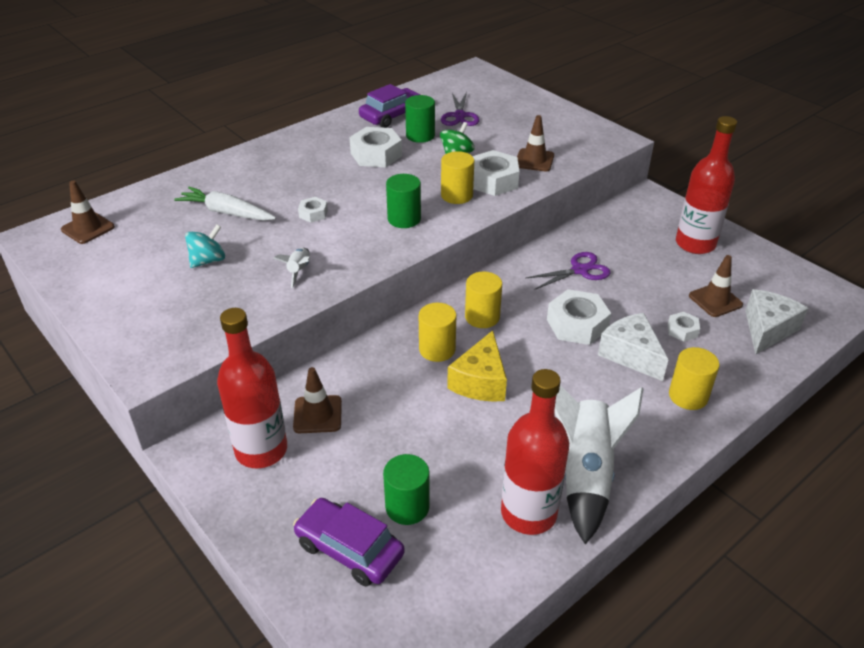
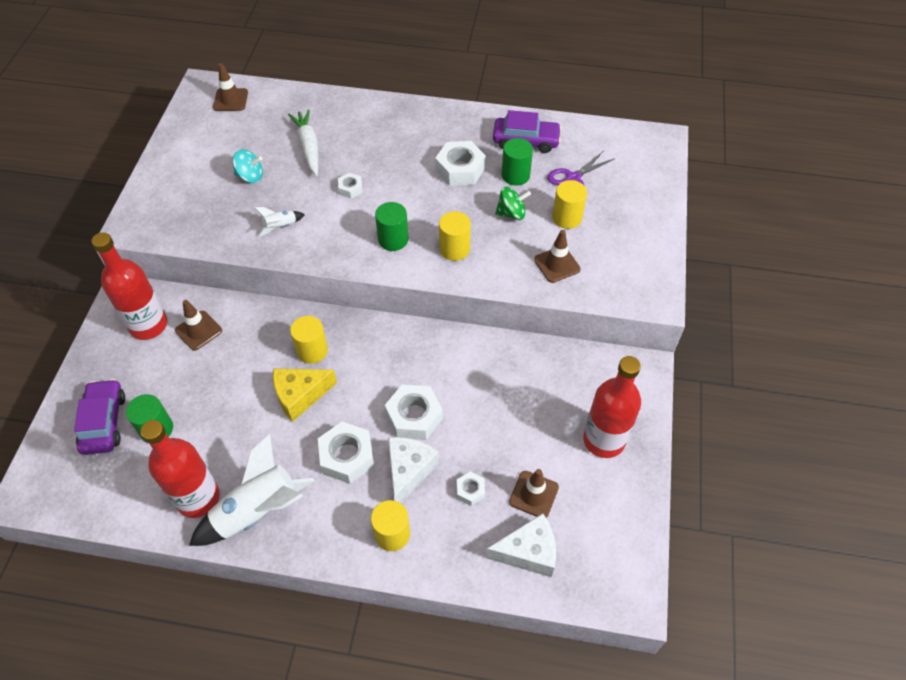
camera: 50 degrees right, 15 degrees up
(482, 317) = (370, 354): yellow cylinder -> yellow cylinder (567, 217)
(493, 180) = (498, 257): white nut -> white nut (347, 456)
(580, 270) = (484, 380): purple scissors -> none

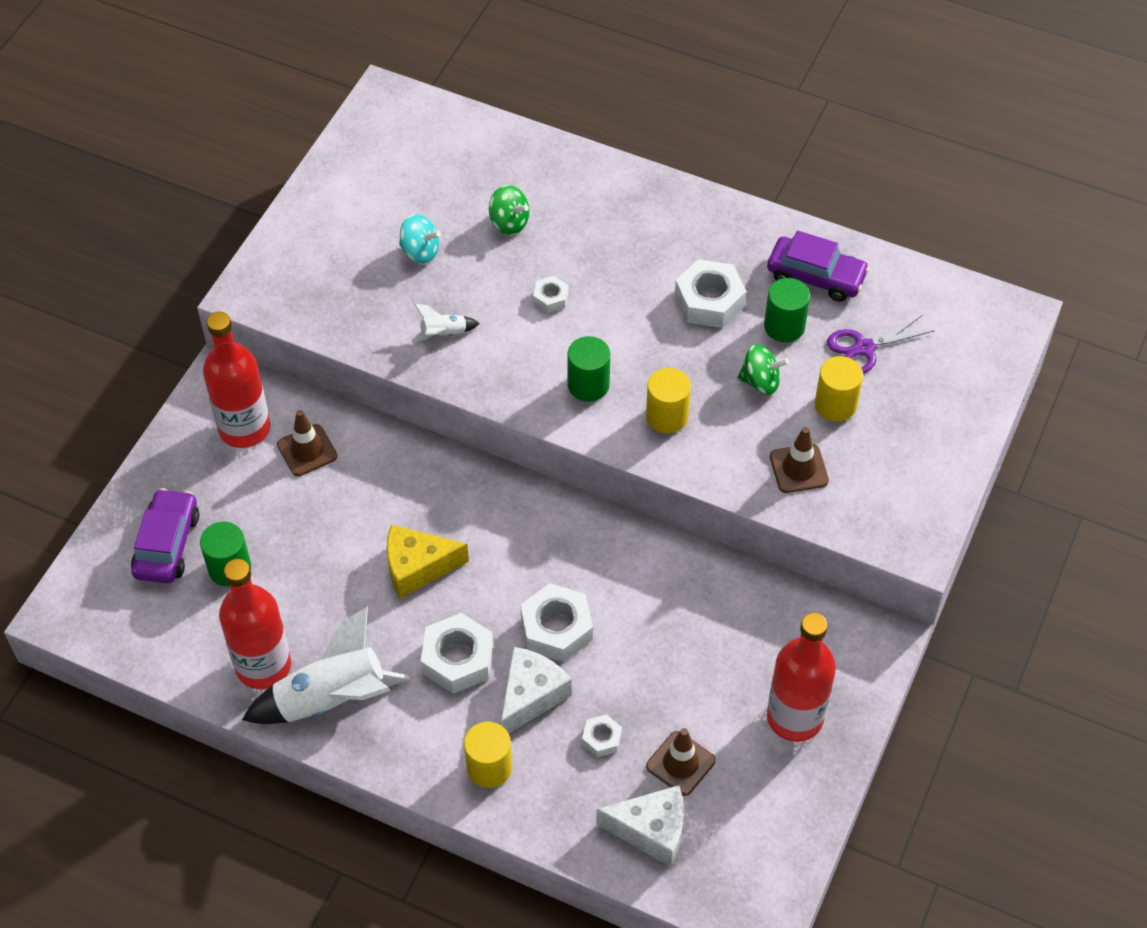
camera: 15 degrees right, 0 degrees up
(230, 100) = (419, 127): brown traffic cone -> none
(308, 146) = (509, 223): white carrot -> green spinning top
(312, 351) = (447, 511): yellow cylinder -> none

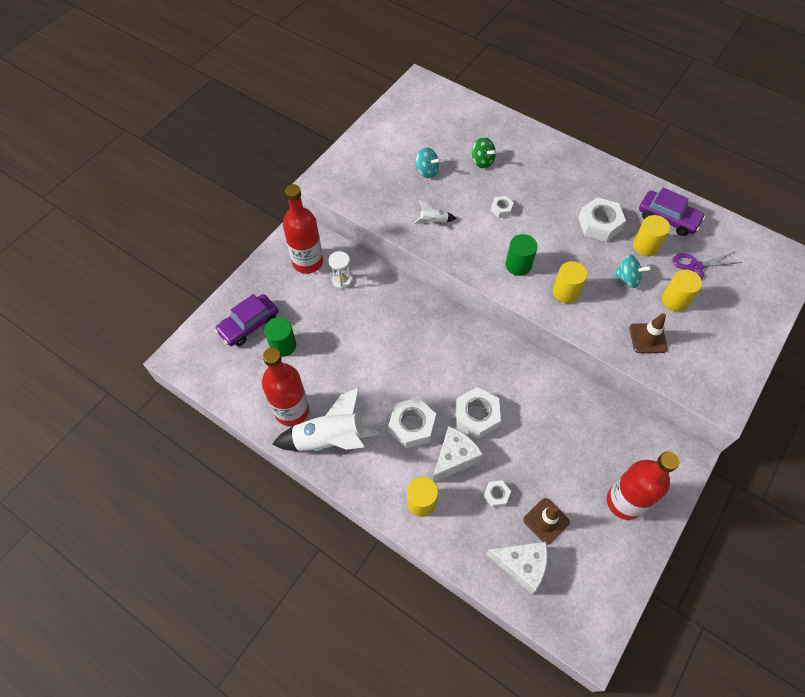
camera: 10 degrees right, 5 degrees up
(167, 544) = (249, 325): purple car -> purple car turned 150 degrees counterclockwise
(307, 450) = (342, 280): brown traffic cone -> white hourglass
(417, 567) = (396, 362): yellow cheese -> none
(760, 382) = (627, 278): green spinning top -> turquoise spinning top
(784, 326) = (645, 246): green cylinder -> yellow cylinder

